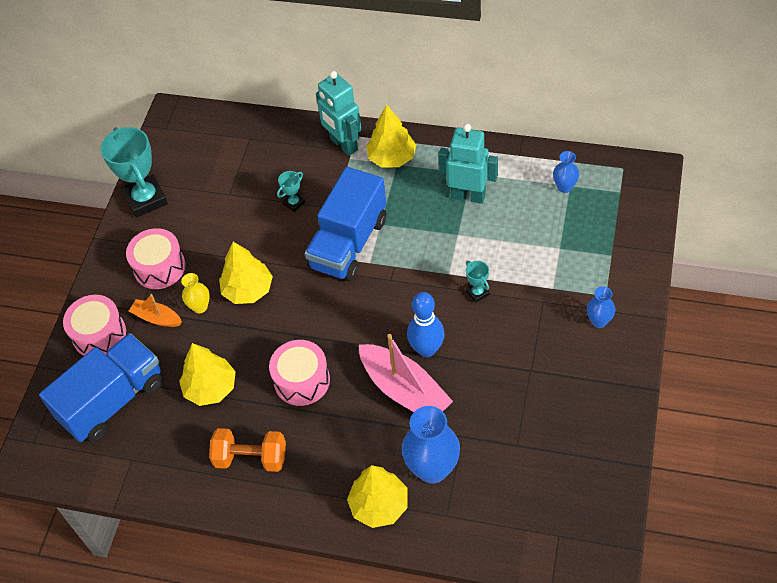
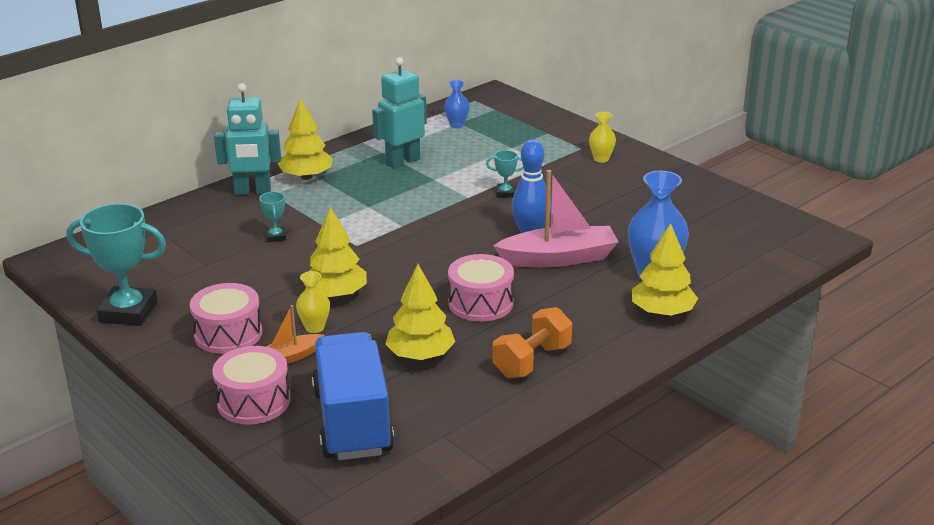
camera: 60 degrees left, 25 degrees down
(349, 243) = (365, 227): blue truck -> none
(599, 321) = (601, 159): blue vase -> yellow vase

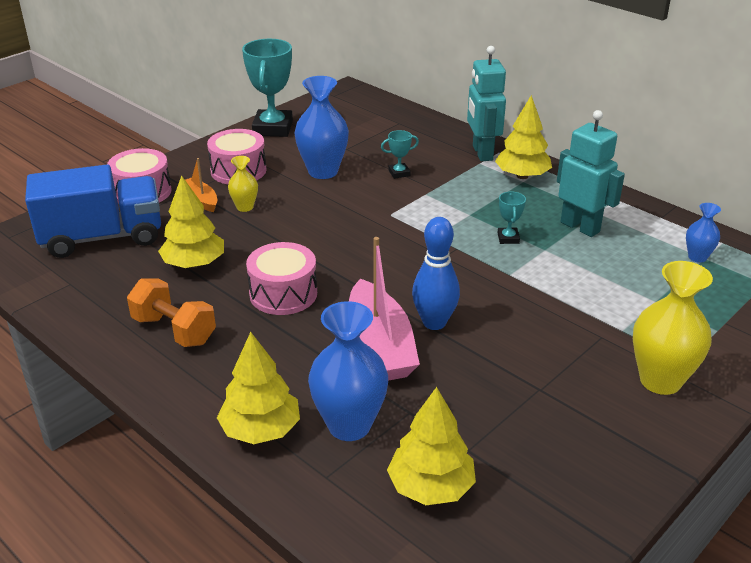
camera: 85 degrees right, 5 degrees up
(254, 280) = (323, 171): none -> blue vase
(336, 294) = (299, 212): yellow tree -> yellow tree (430, 487)
(505, 193) = (529, 301): turquoise trophy -> turquoise trophy (508, 238)
(601, 159) = (660, 380): yellow vase -> yellow vase, size x1.90

